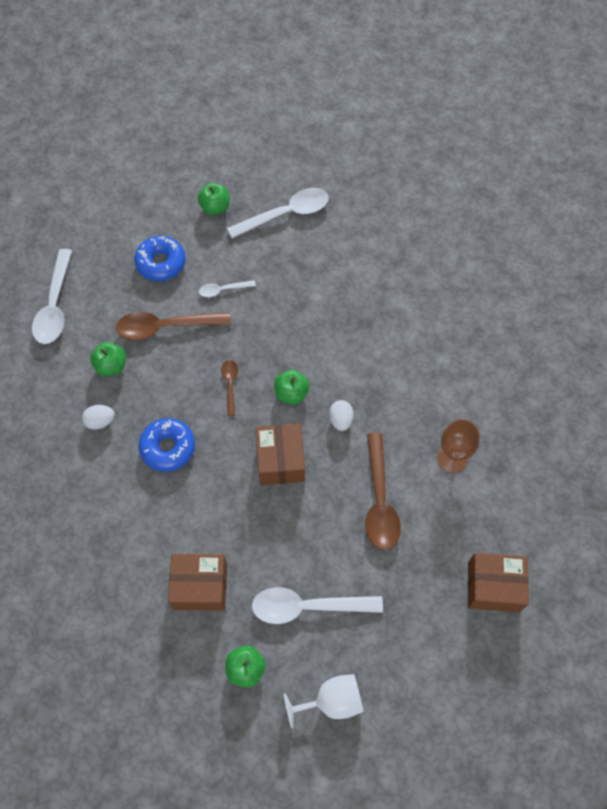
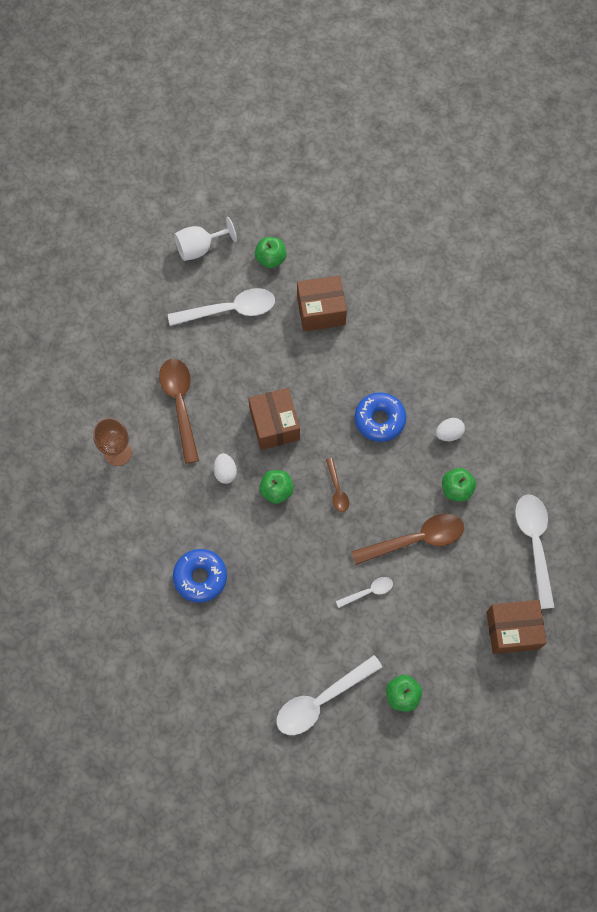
camera: 170 degrees right, 5 degrees up
(161, 263) = (442, 613): blue donut -> blue donut (200, 577)
(493, 587) = (77, 349): brown box -> brown box (512, 630)

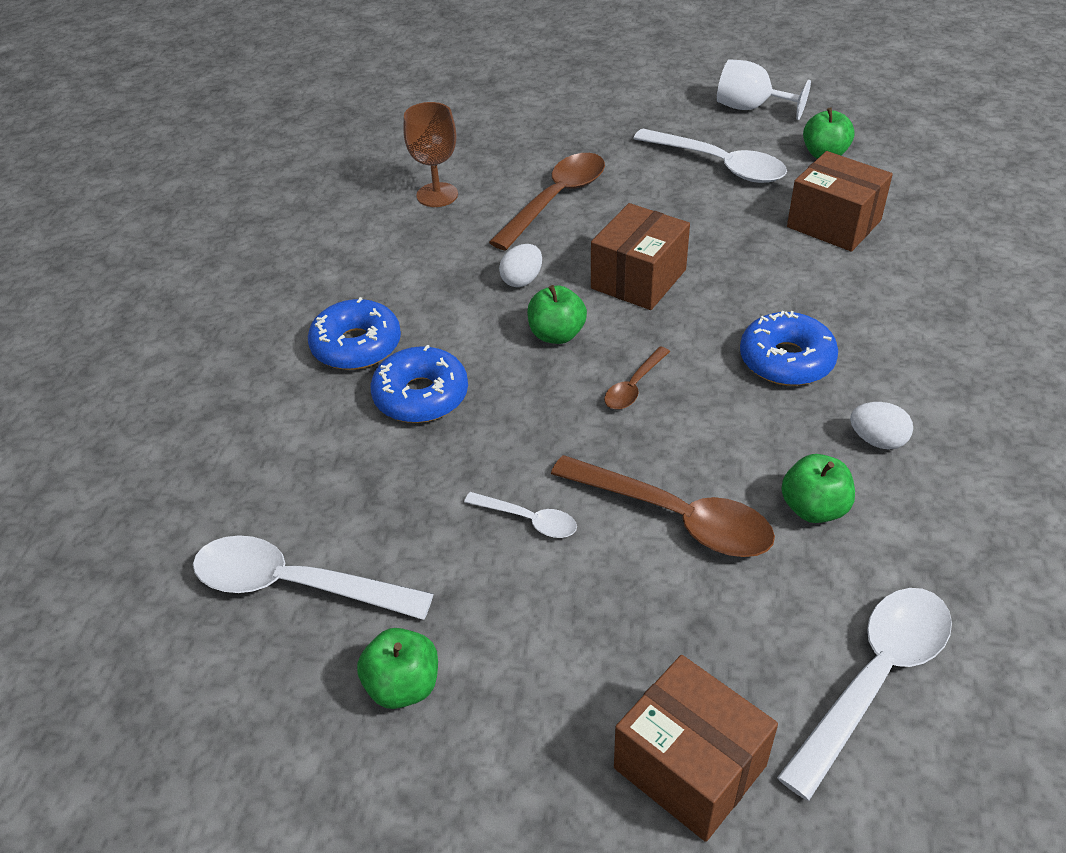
camera: 50 degrees right, 25 degrees down
(260, 576) = (421, 396): none -> blue donut

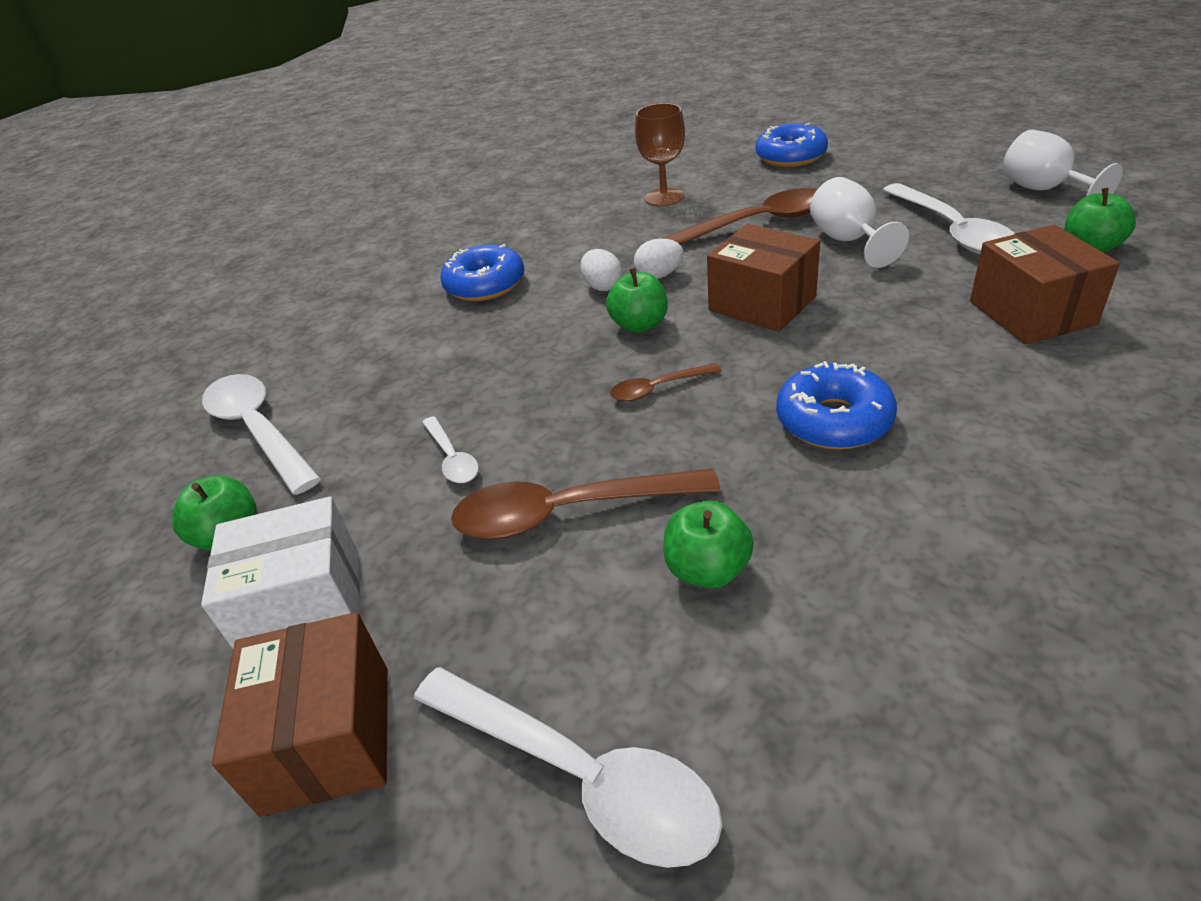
camera: 40 degrees right, 5 degrees down
(421, 396) = (486, 334): blue donut -> blue donut (790, 157)
(548, 696) = (303, 604): none -> white box
(638, 279) = (762, 303): brown box -> brown box turned 60 degrees clockwise
(649, 197) = (848, 241): none -> white goblet
(675, 517) = (568, 512): brown spoon -> brown spoon turned 105 degrees clockwise
(874, 679) = (580, 775): white spoon -> white spoon turned 45 degrees clockwise
(877, 440) = (853, 536): white egg -> white egg (602, 286)

